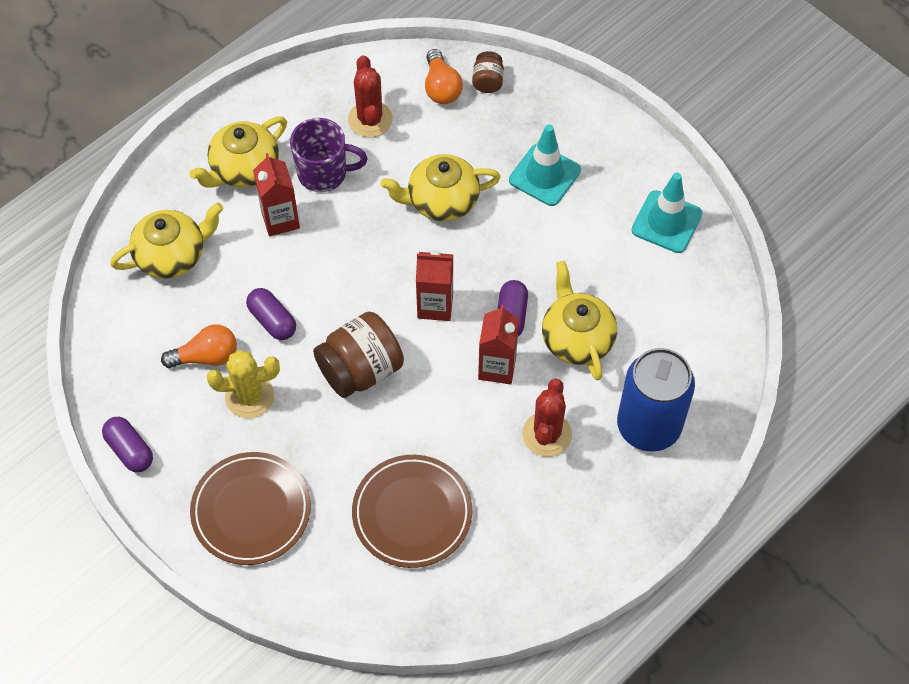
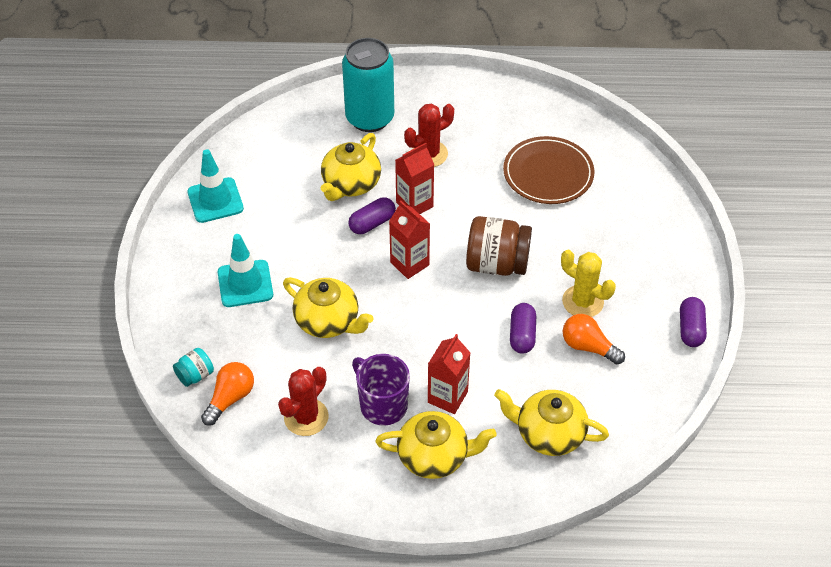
camera: 135 degrees left, 10 degrees down
(251, 510) = (642, 241): brown plate -> none
(487, 81) = (195, 375): brown jar -> turquoise jar
(648, 426) = (370, 118): blue can -> turquoise can

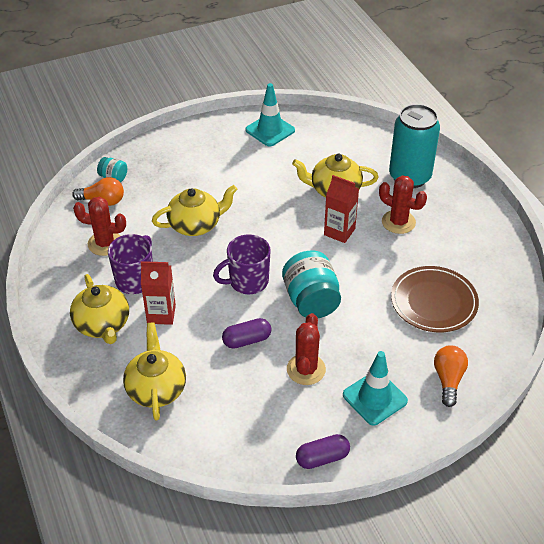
camera: 65 degrees right, 5 degrees down
(245, 284) = (205, 171): turquoise traffic cone -> turquoise traffic cone (374, 398)
(328, 321) = (196, 225): yellow teapot -> yellow teapot turned 120 degrees counterclockwise
(372, 223) = (304, 215): purple capsule -> none
(409, 264) = (277, 249): red carton -> none
(442, 306) = (247, 282): none -> purple mug
(497, 264) = (311, 300): brown jar -> turquoise jar
(582, 302) = (306, 369): yellow cactus -> red cactus
(588, 347) = (259, 388): orange light bulb -> orange light bulb (448, 380)

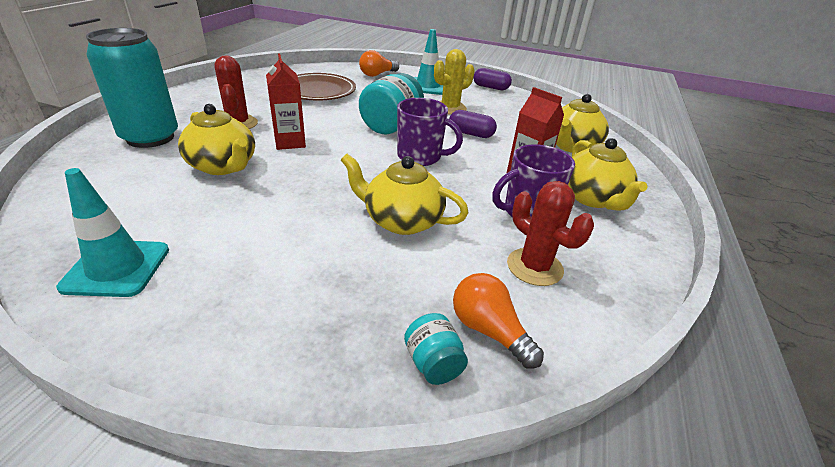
camera: 140 degrees left, 10 degrees down
(103, 325) = (593, 198): yellow teapot -> yellow teapot turned 150 degrees clockwise
(306, 369) = (450, 108): red cactus -> yellow cactus

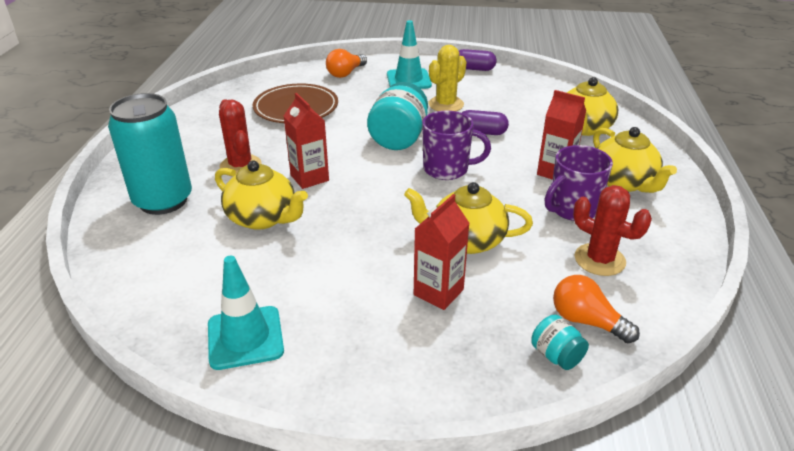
camera: 10 degrees left, 0 degrees up
(342, 264) = (438, 292): none -> red carton

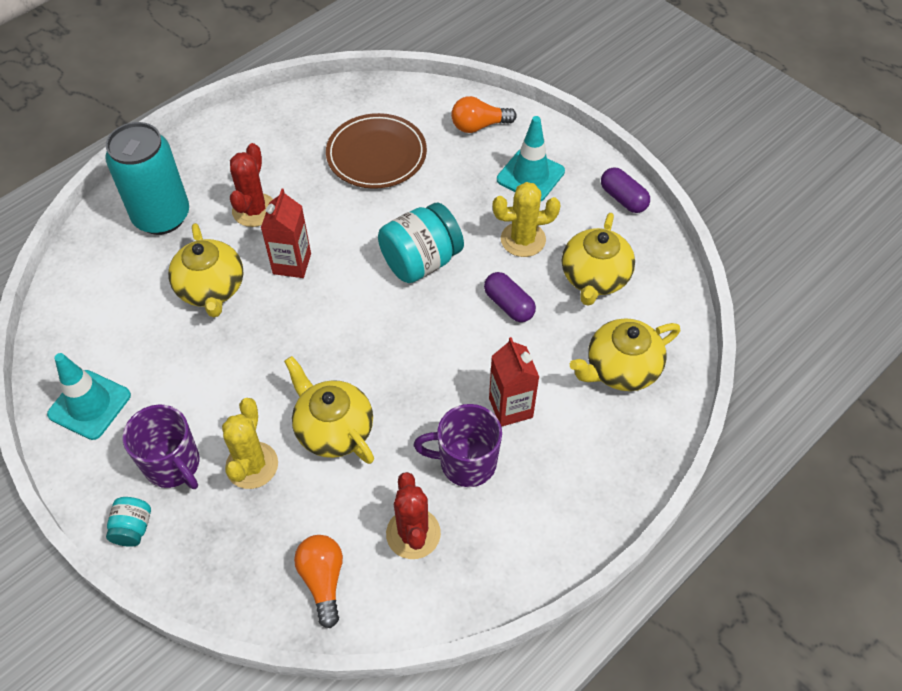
camera: 40 degrees right, 20 degrees up
(438, 292) = (252, 465): red carton -> yellow cactus
(447, 169) = (416, 333): purple mug -> purple mug (173, 465)
(556, 355) = (263, 589): turquoise jar -> turquoise jar (133, 528)
(623, 182) = (558, 468): yellow teapot -> yellow teapot (594, 278)

